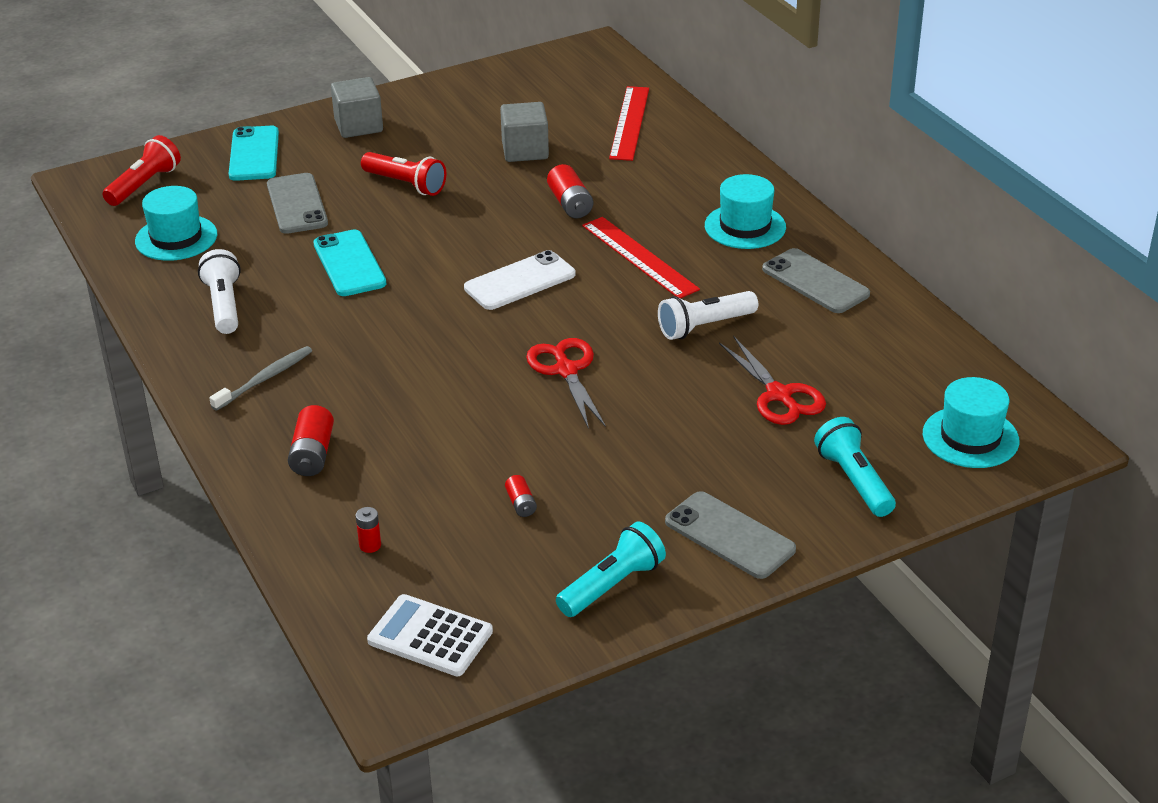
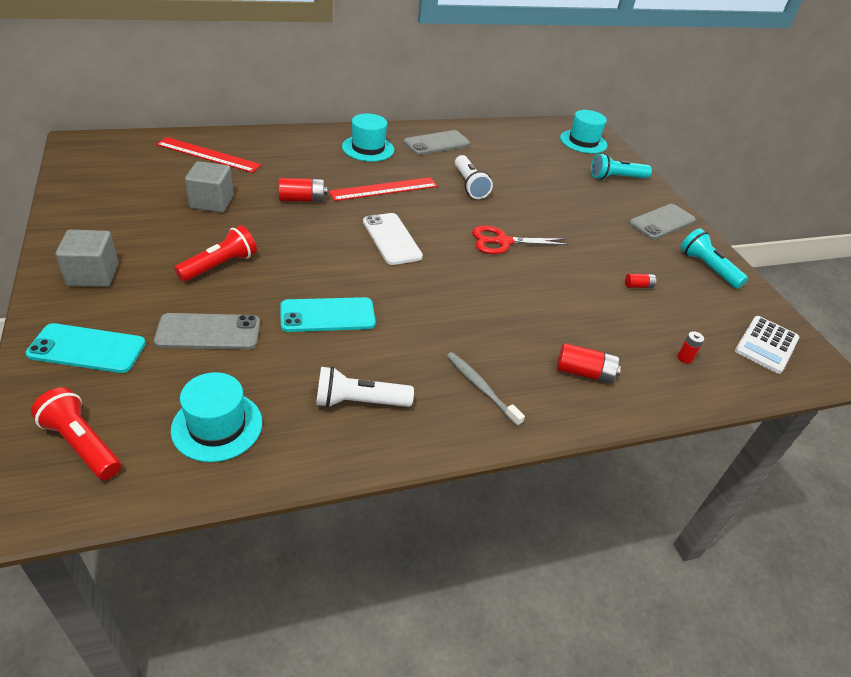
camera: 85 degrees left, 5 degrees up
(779, 395) = (541, 179): red scissors -> none

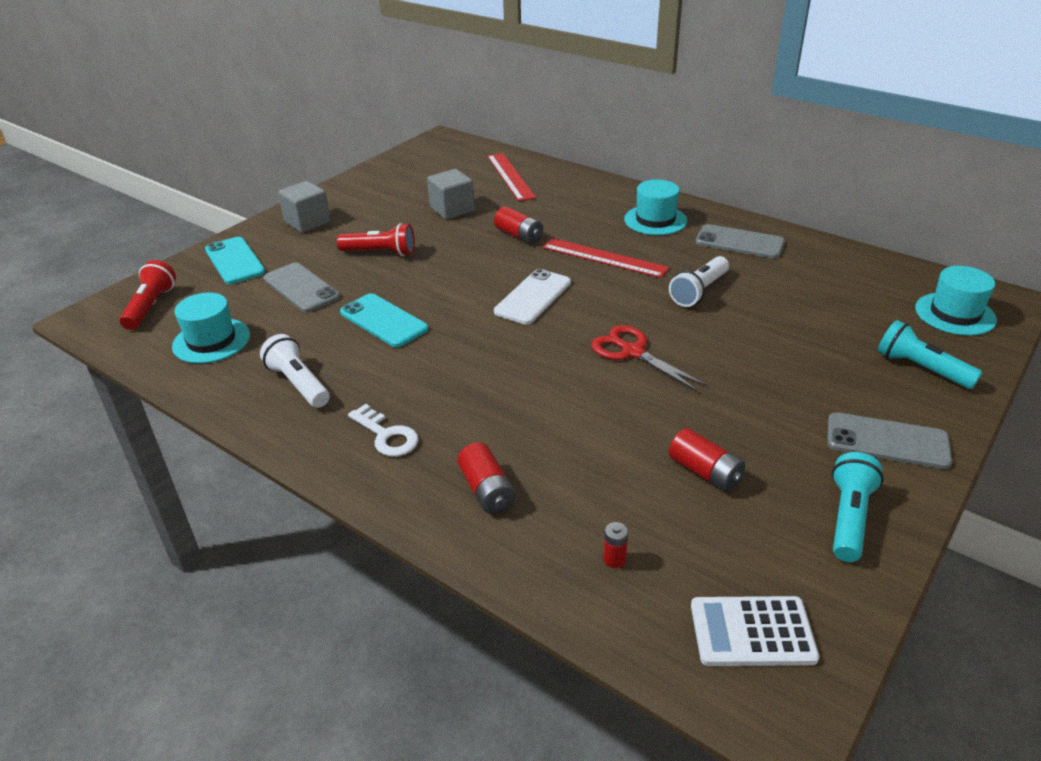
camera: 60 degrees right, 5 degrees down
(480, 387) = (386, 435): grey toothbrush -> white key
(638, 286) = (705, 472): red battery -> red battery, size x1.73

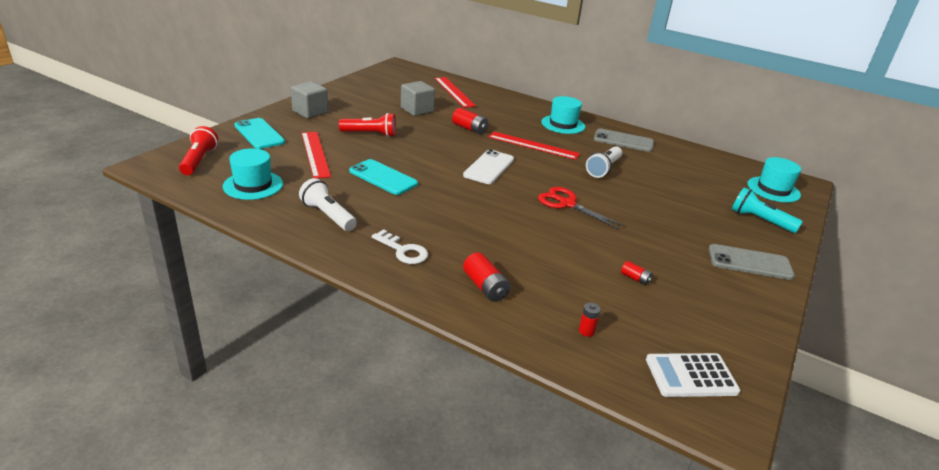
camera: 10 degrees left, 5 degrees down
(301, 288) = (315, 154): grey phone -> red ruler
(705, 472) = (635, 278): red battery -> red battery, size x0.58
(849, 517) = (736, 307): turquoise flashlight -> none

